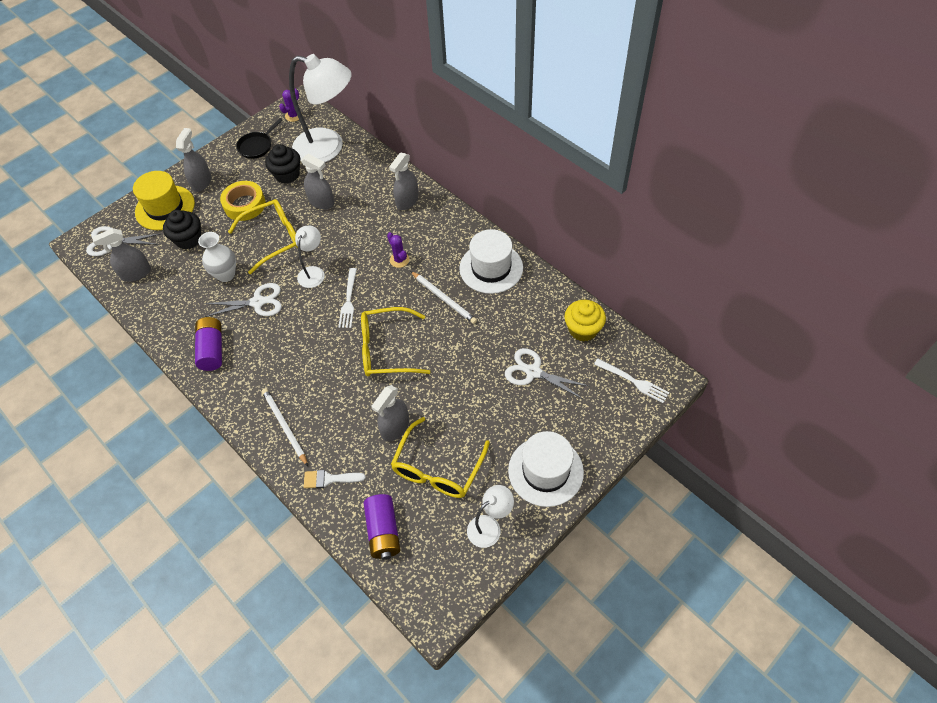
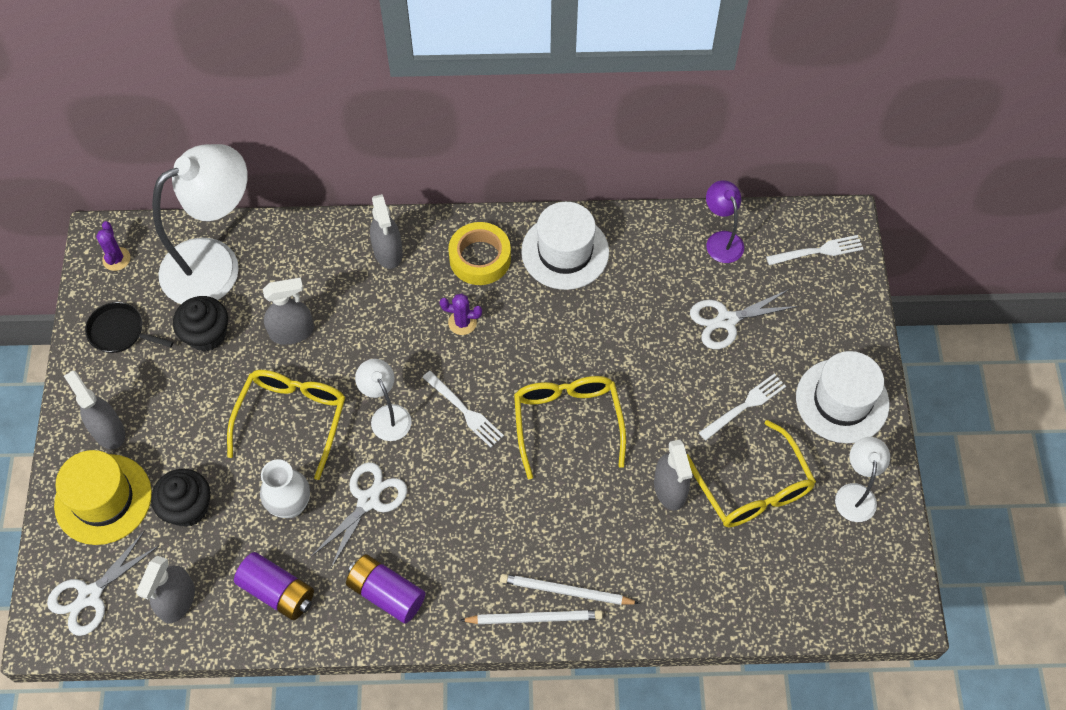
camera: 50 degrees left, 5 degrees up
(244, 205) = (202, 411): yellow tape -> yellow tape (480, 258)
(257, 146) = (120, 332): black pan -> black pan turned 120 degrees clockwise
(329, 479) = (671, 595): white brush -> none
(383, 531) = (776, 589): purple battery -> purple battery (277, 592)
(387, 349) = (567, 423): yellow glasses -> yellow glasses turned 135 degrees clockwise
(443, 298) = (557, 323): white pencil -> white pencil (534, 618)
(488, 423) = (745, 405): none -> white fork
(583, 329) = (721, 240): yellow cupcake -> purple lamp

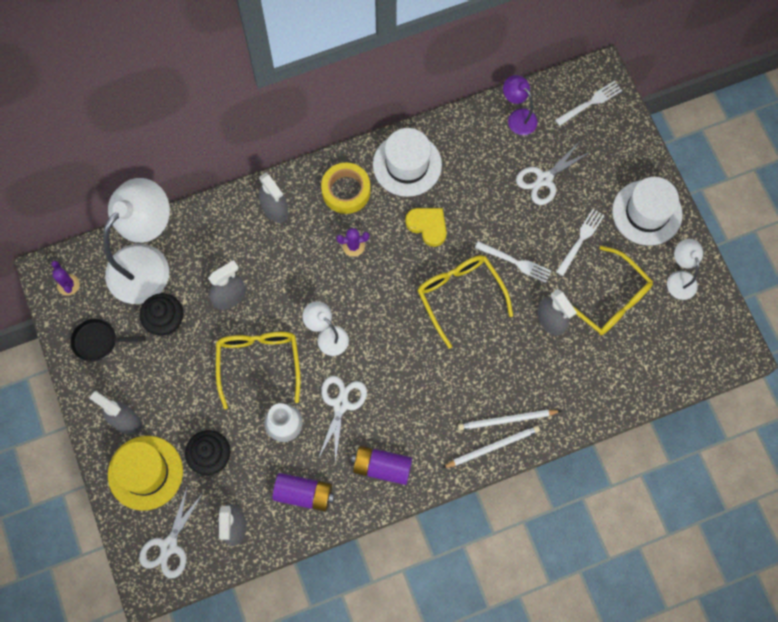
camera: 20 degrees left, 10 degrees up
(465, 411) = (383, 313): white fork -> white fork (516, 262)
(561, 328) = (427, 226): none -> yellow heart

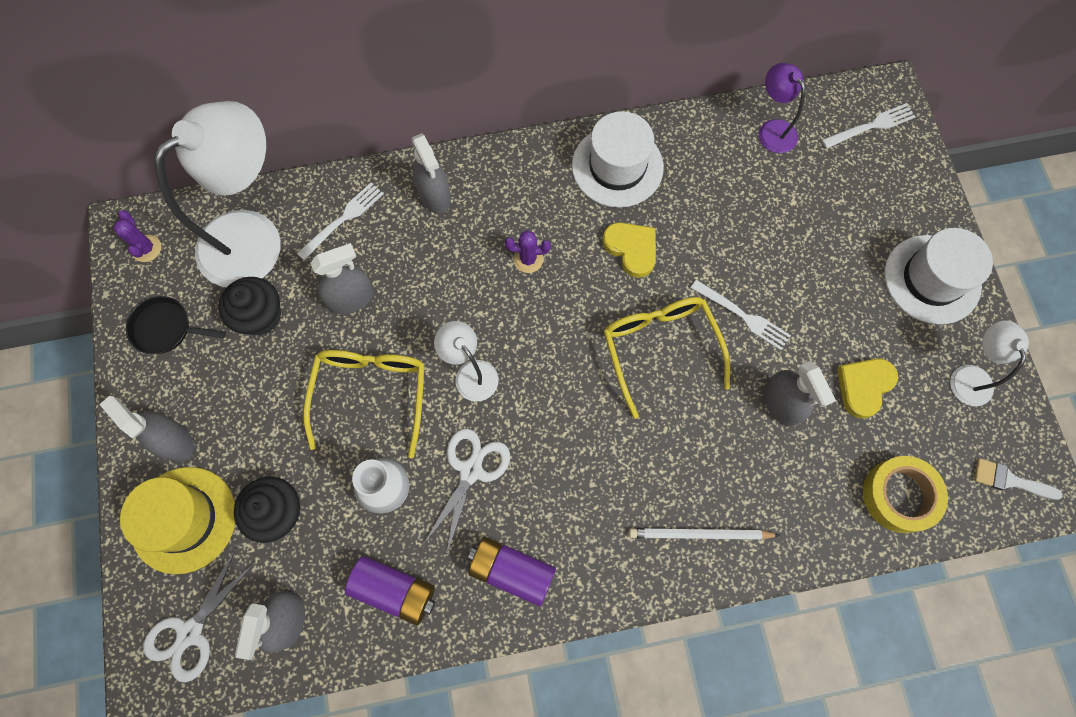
camera: 10 degrees right, 0 degrees up
(346, 191) = (531, 187): yellow tape -> yellow tape (899, 495)
(492, 447) = (672, 570): white pencil -> none
(544, 179) = (797, 213): white scissors -> none
(580, 239) = (836, 300): white fork -> white fork (343, 219)
(607, 298) = (864, 386): yellow glasses -> yellow heart
(714, 347) = (1009, 480): none -> white brush

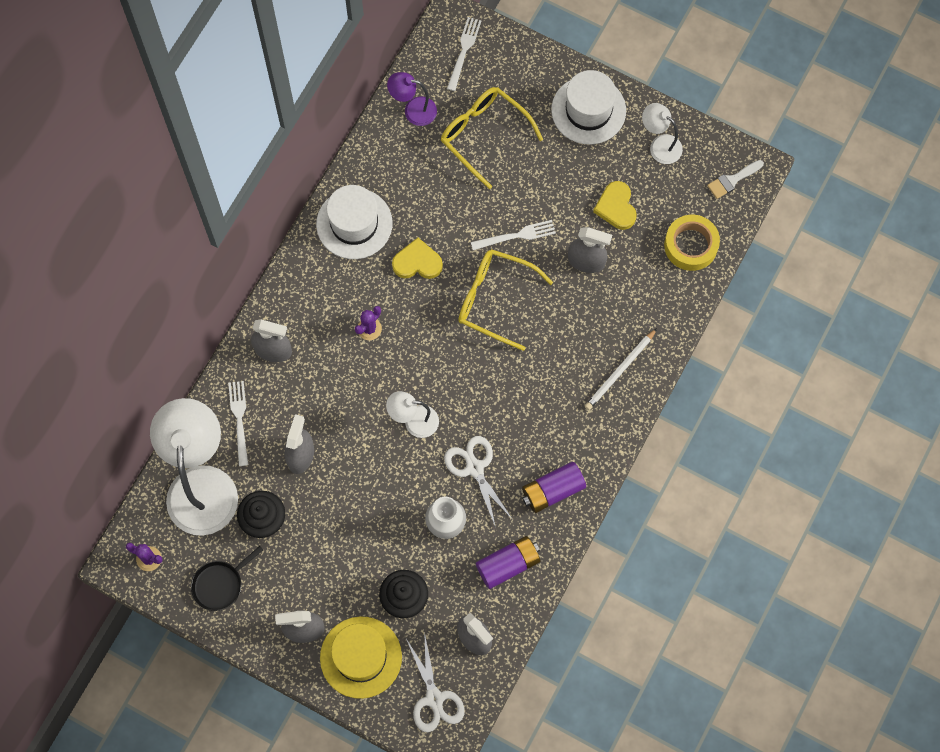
camera: 50 degrees left, 0 degrees up
(371, 395) = (376, 491): yellow glasses -> yellow glasses (484, 136)

